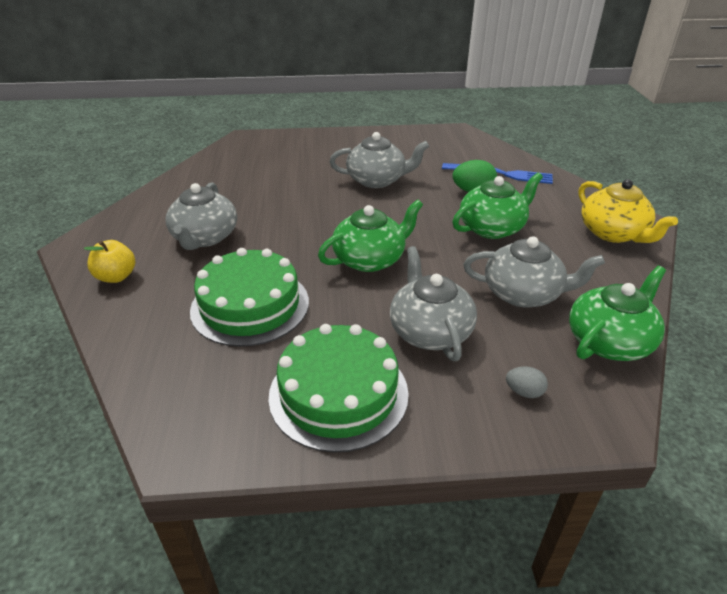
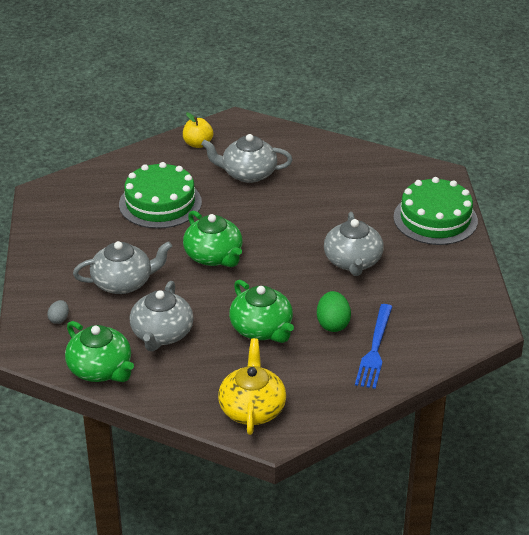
camera: 90 degrees right, 0 degrees up
(338, 393) = (71, 243): green cake -> green cake (435, 219)
(613, 233) = (252, 409): yellow teapot -> yellow teapot turned 120 degrees clockwise

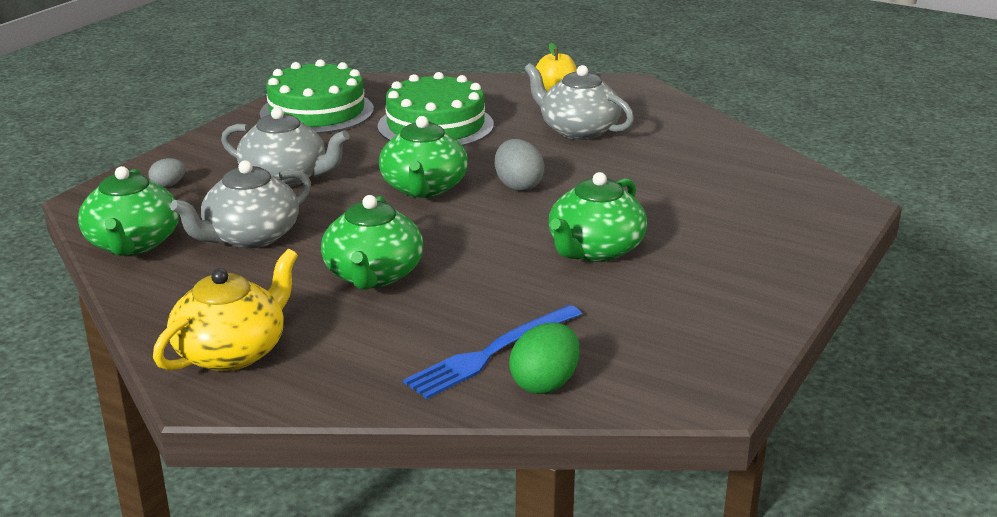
camera: 35 degrees right, 10 degrees down
(264, 232) = (518, 186): none -> grey egg
(333, 324) = (472, 304): green egg -> green egg (545, 383)
(353, 262) = (595, 250): grey teapot -> green teapot
(435, 219) = (779, 244): green cake -> green cake (317, 111)

